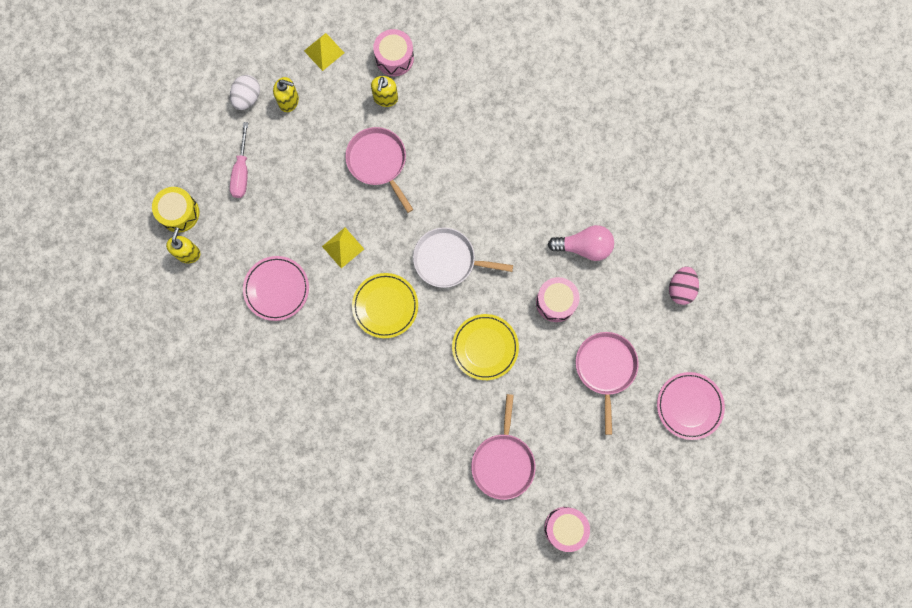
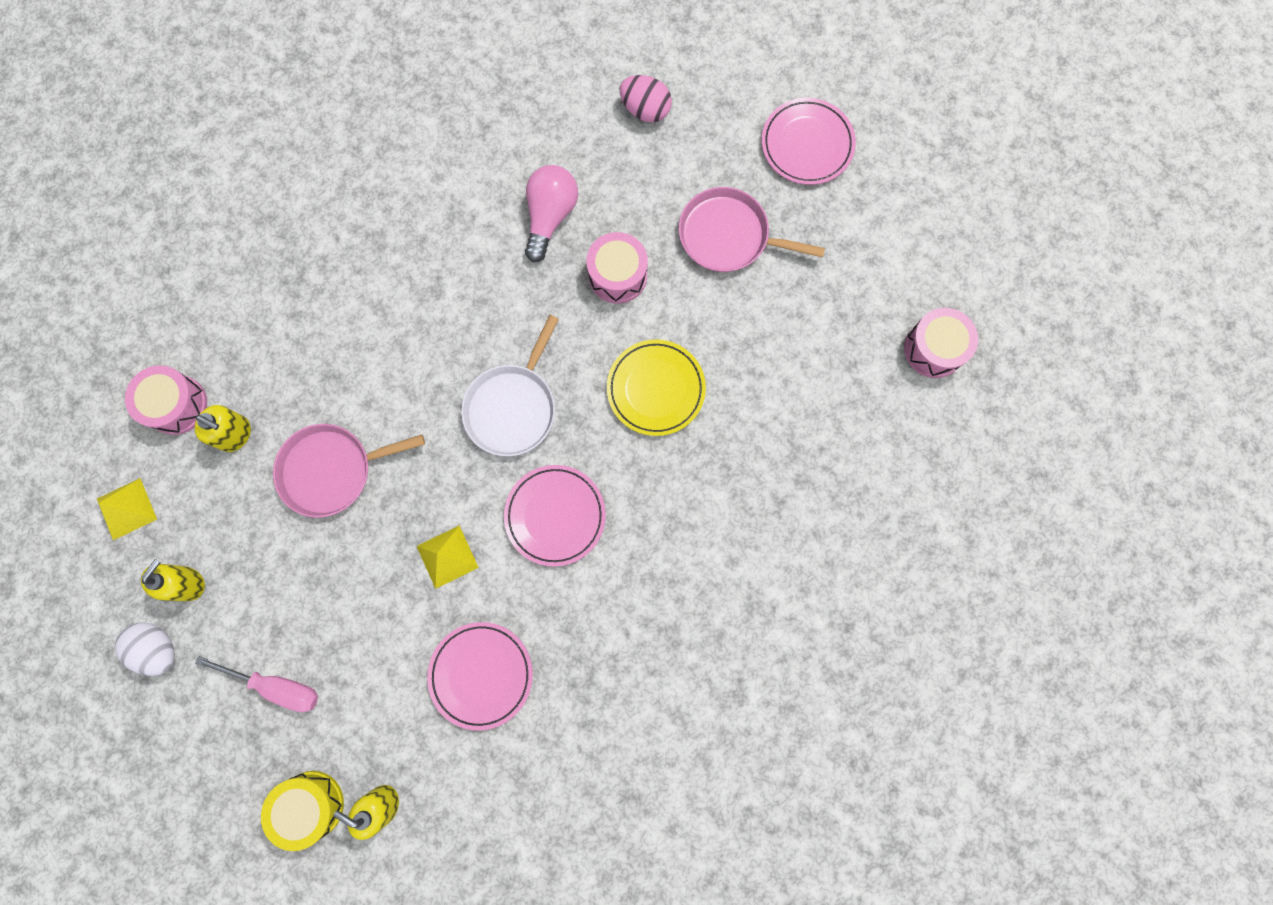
camera: 75 degrees left, 0 degrees up
(385, 306) = (555, 516): yellow plate -> pink plate
(503, 462) = (824, 407): pink pan -> none

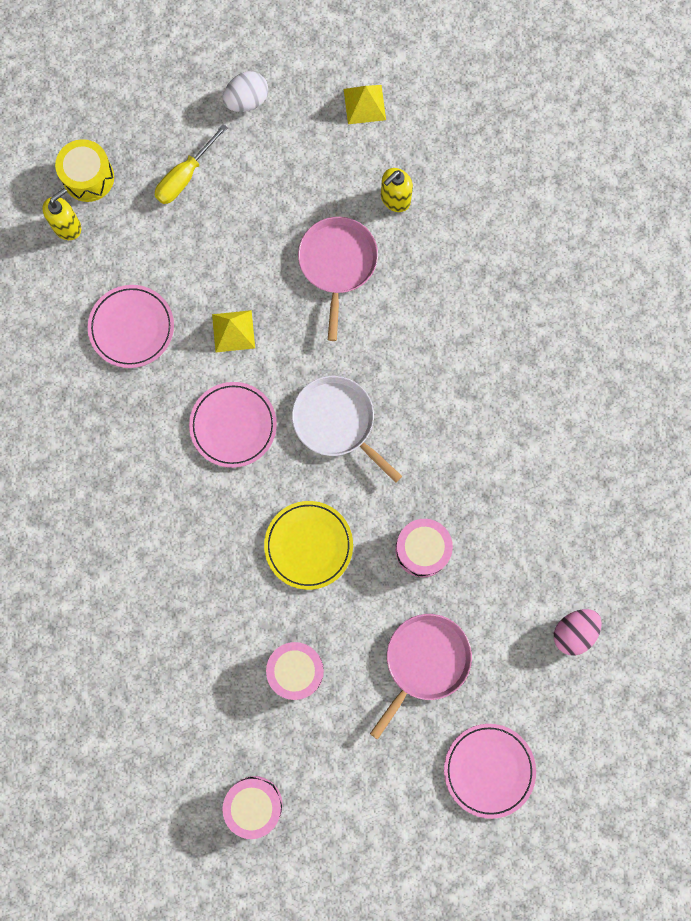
camera: 110 degrees right, 0 degrees up
(177, 405) = (436, 161): pink drum -> pink drum (296, 671)
(187, 583) = (288, 134): yellow soap dispenser -> none
(276, 686) = (185, 177): pink screwdriver -> yellow screwdriver
(550, 216) = (498, 510): pink light bulb -> none

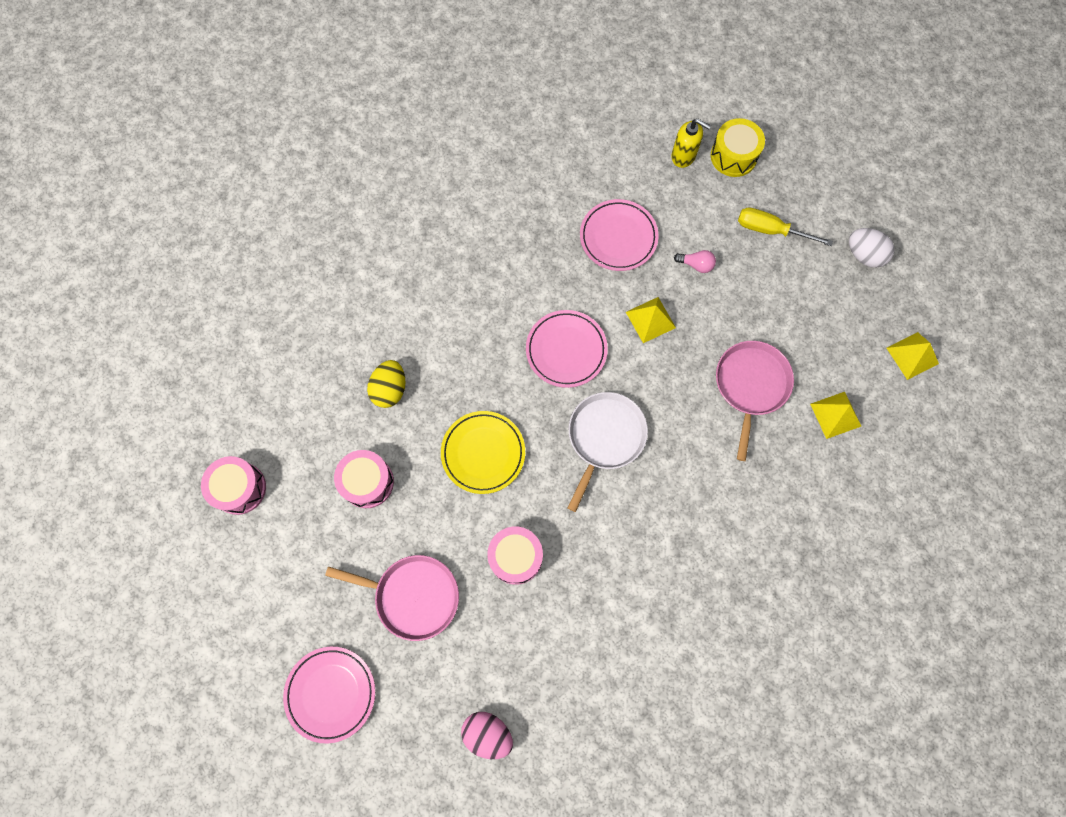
camera: 70 degrees right, 5 degrees down
(192, 263) = (696, 265): none -> pink light bulb
(206, 617) = (390, 389): none -> yellow egg
(337, 264) = (751, 386): pink pan -> pink pan turned 60 degrees counterclockwise
(395, 199) = (835, 415): yellow soap dispenser -> yellow pyramid

